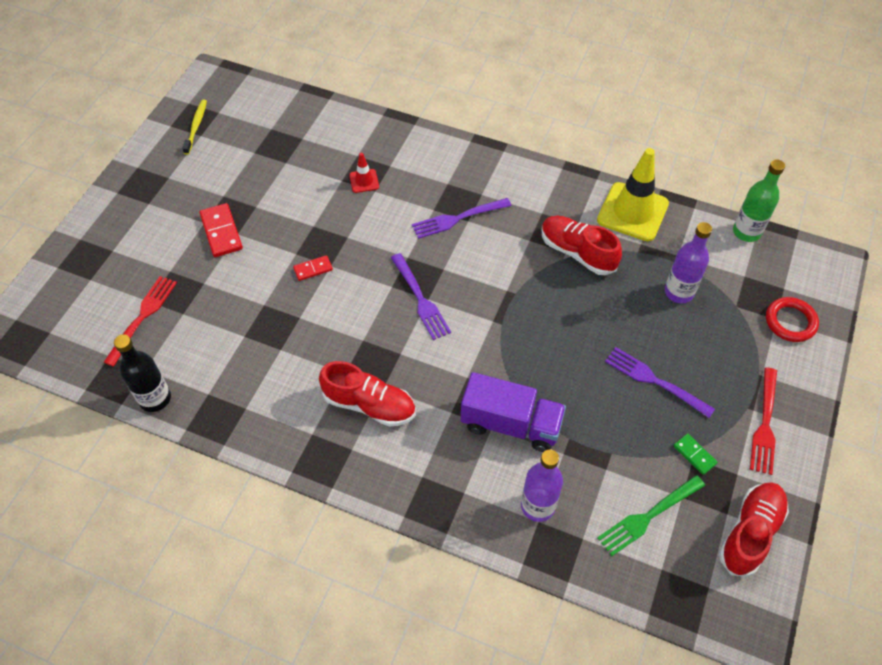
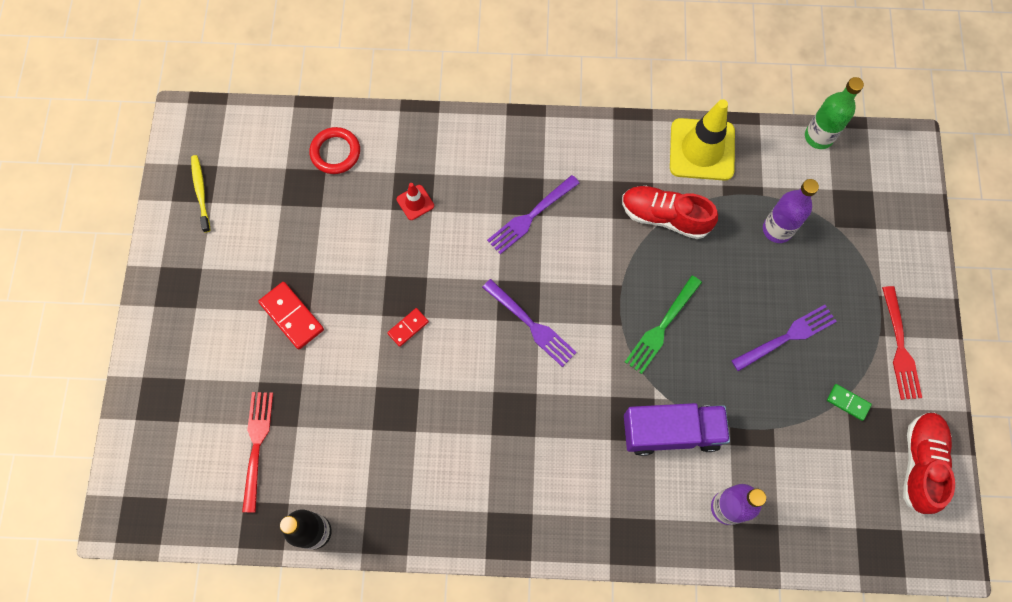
camera: 20 degrees left, 15 degrees up
(369, 404) = (529, 460): red shoe -> none
(648, 516) = (828, 480): green fork -> green fork (662, 327)
(654, 381) = (787, 337): purple fork -> purple fork turned 135 degrees clockwise
(790, 322) = (890, 227): red ring -> red ring (335, 152)

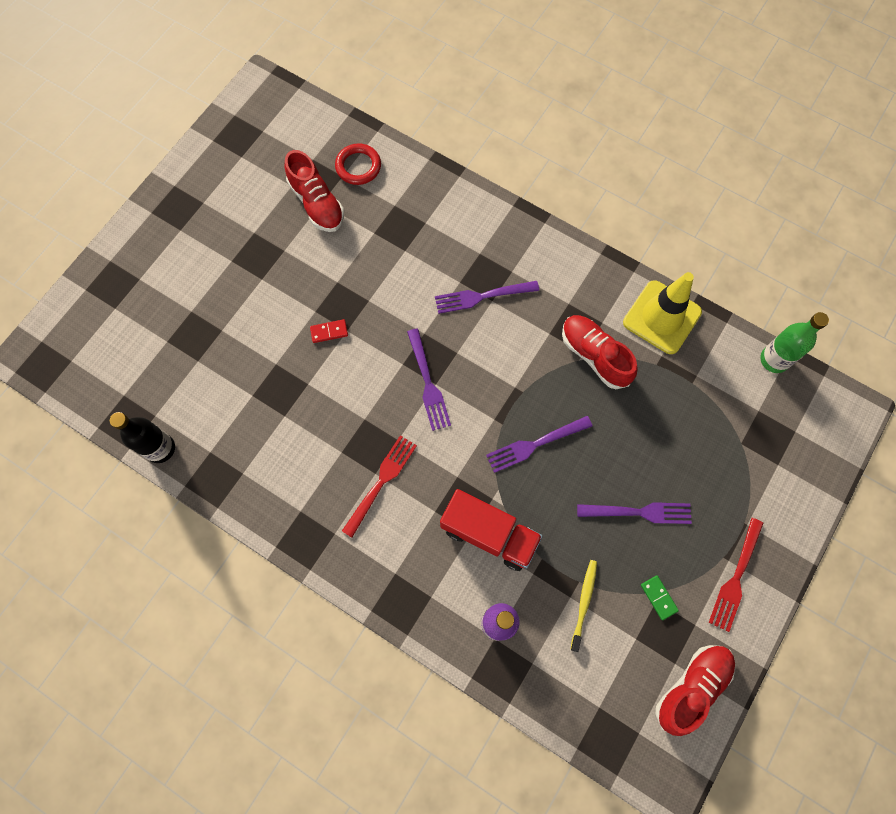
camera: 30 degrees right, 0 degrees up
(201, 192) = (238, 145): yellow toothbrush -> yellow toothbrush (584, 602)
(257, 445) = (159, 358): red fork -> red fork (381, 482)
(292, 316) = (246, 275): red domino -> none
(317, 209) = (317, 203): none -> red shoe
(415, 202) = (396, 237): red traffic cone -> none
(662, 327) = (535, 444): green fork -> purple fork
(671, 432) = (489, 534): purple truck -> red truck
(777, 229) = (687, 418): purple bottle -> none

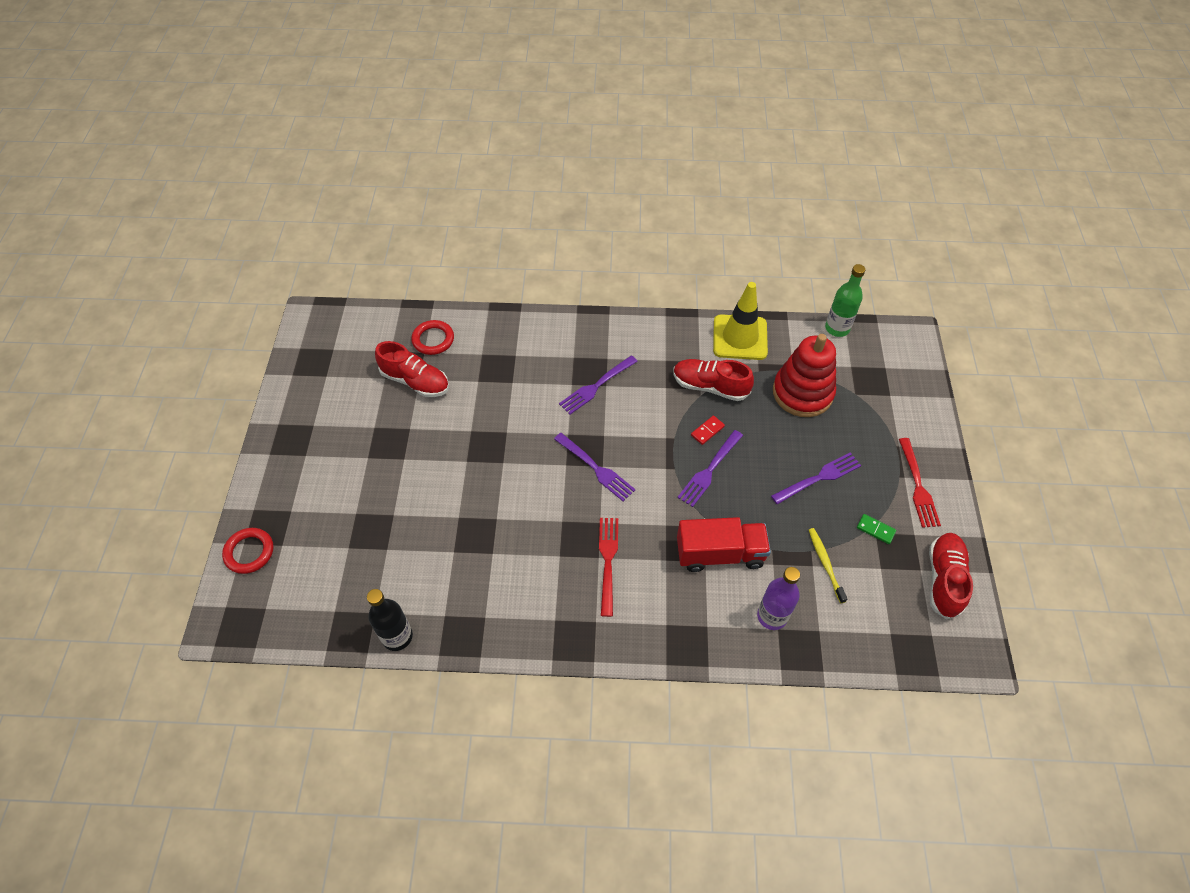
camera: 30 degrees left, 15 degrees down
(85, 300) = (249, 552): none -> red ring
(329, 332) = (489, 471): red domino -> red domino (707, 431)
(685, 412) = (802, 393): none -> red stacking toy

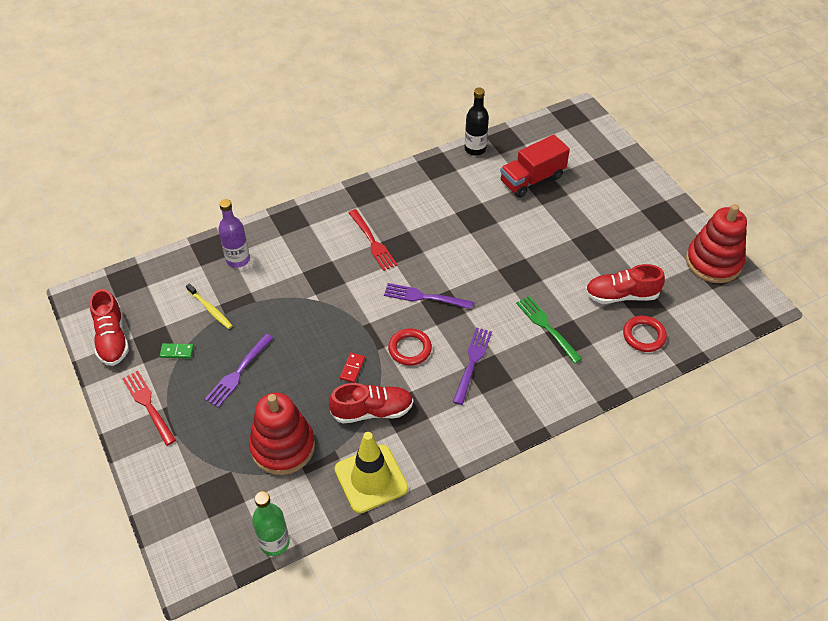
camera: 150 degrees right, 5 degrees down
(249, 552) = (608, 147): red ring -> red ring (410, 349)
(303, 370) = (713, 262): none -> red stacking toy
(507, 385) = (547, 327): none -> green fork
(709, 470) = (333, 337): purple fork -> none
(720, 553) = (294, 281): red truck -> red truck (532, 179)

